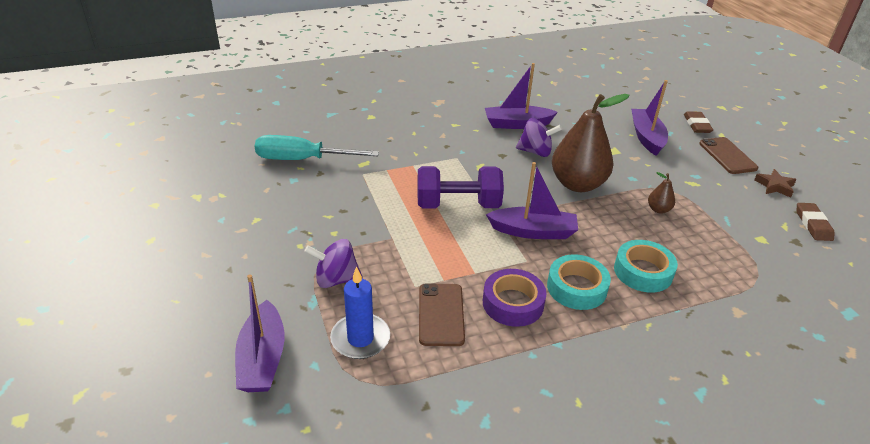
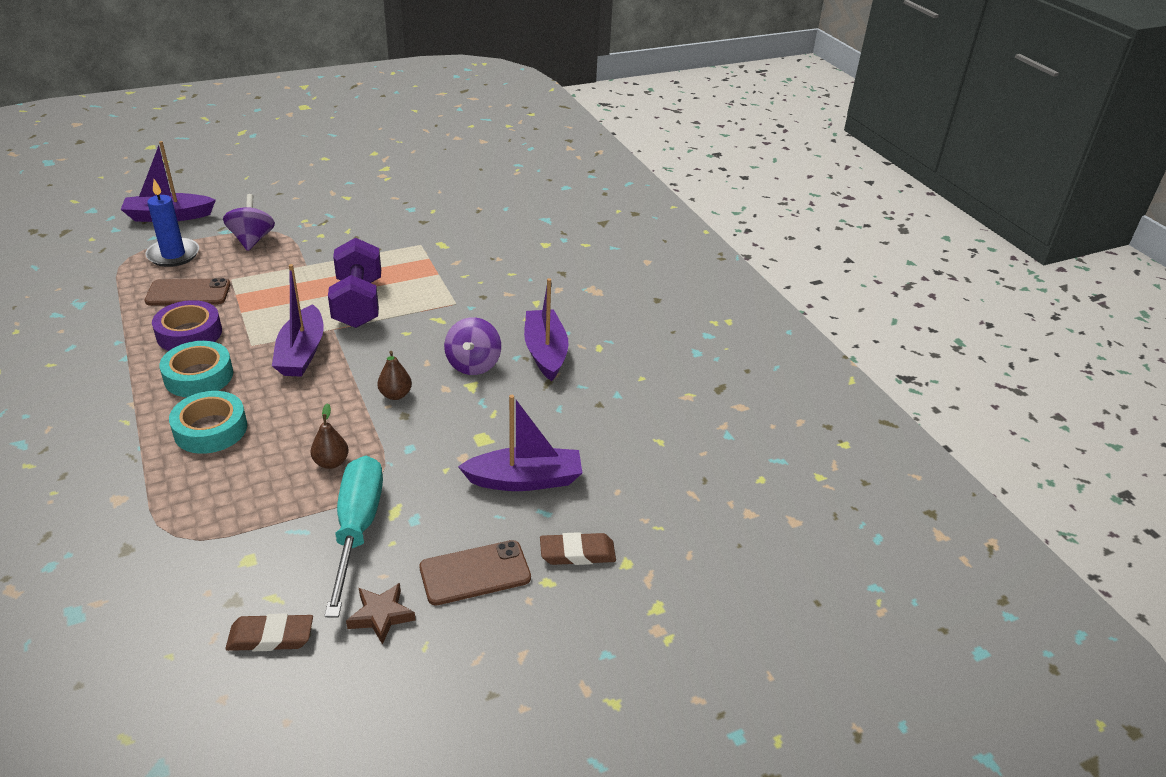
camera: 85 degrees right, 0 degrees up
(302, 160) = (447, 210): turquoise screwdriver -> turquoise screwdriver (357, 529)
(577, 184) = (395, 395): brown pear -> brown pear, size x0.42

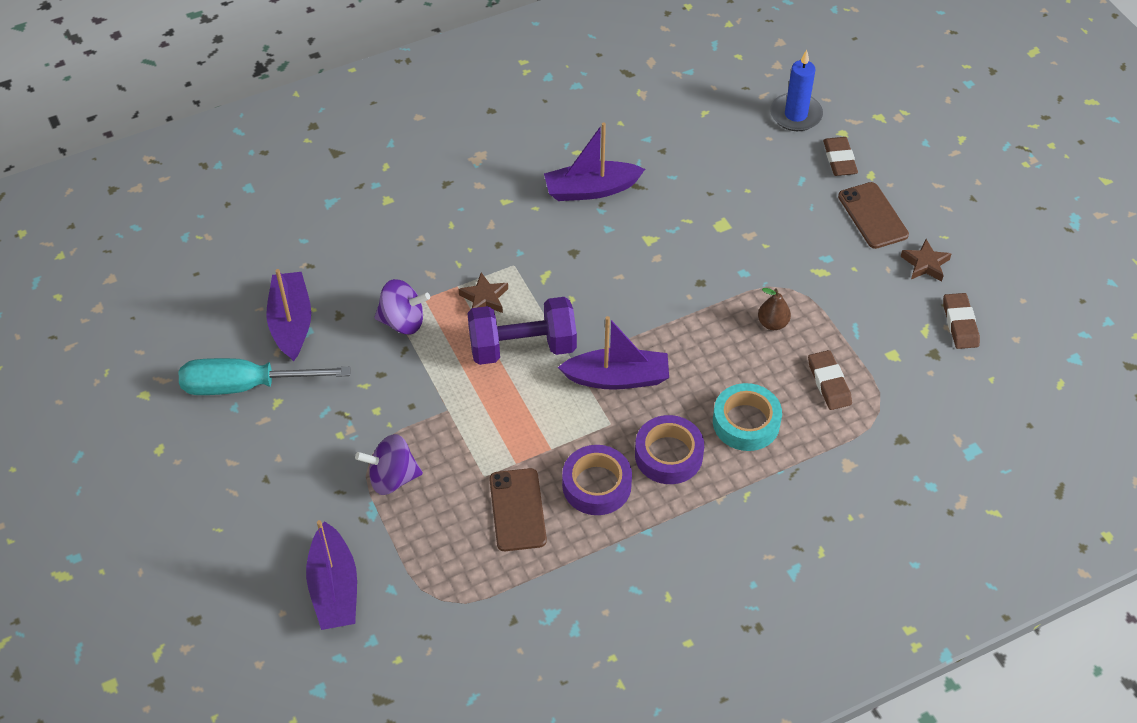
camera: 90 degrees left, 15 degrees up
(173, 255) = (433, 551): blue candle -> blue candle (795, 115)
(199, 376) = (668, 455): turquoise tape -> purple tape
(232, 498) = (829, 383): none -> brown eraser
(357, 529) = (845, 292): turquoise screwdriver -> turquoise screwdriver (245, 386)
(395, 395) = (672, 292): brown pear -> none
(421, 286) = (484, 298): none -> brown star
(473, 364) = (618, 240): purple spinning top -> purple spinning top (403, 321)
(525, 480) = (768, 193): purple boat -> purple boat (291, 323)

